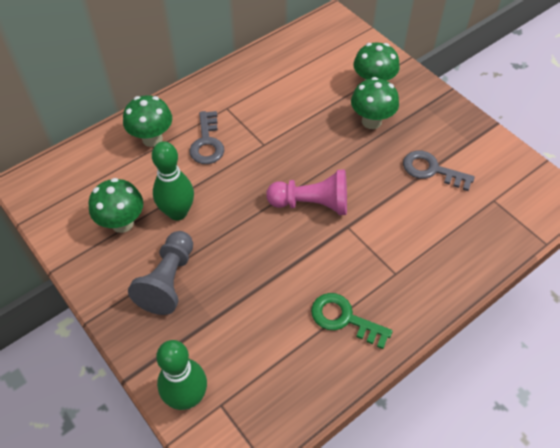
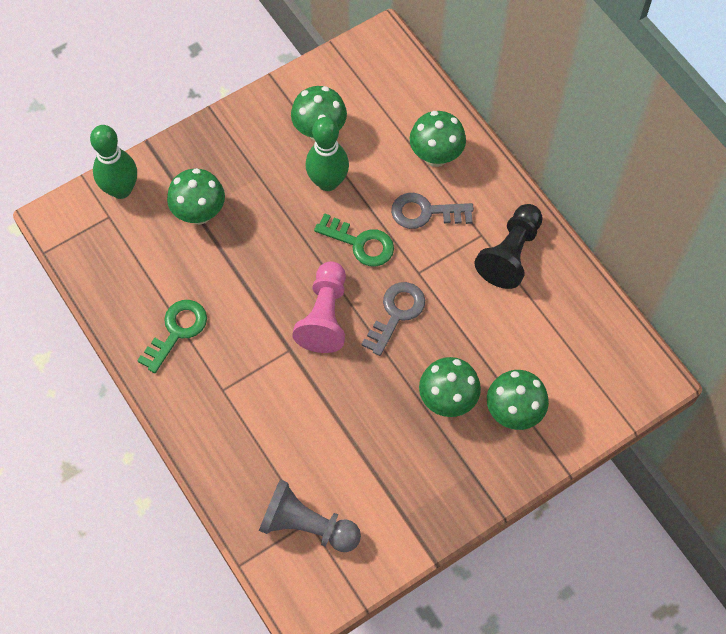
camera: 95 degrees right, 10 degrees up
(168, 281) = (244, 174): grey pawn -> grey pawn (307, 525)
(214, 315) = (199, 213): none -> green mushroom
(239, 184) = (360, 243): none -> green key
(242, 91) = (510, 254): none -> black pawn
(431, 170) = (361, 457): grey key -> grey key (396, 313)

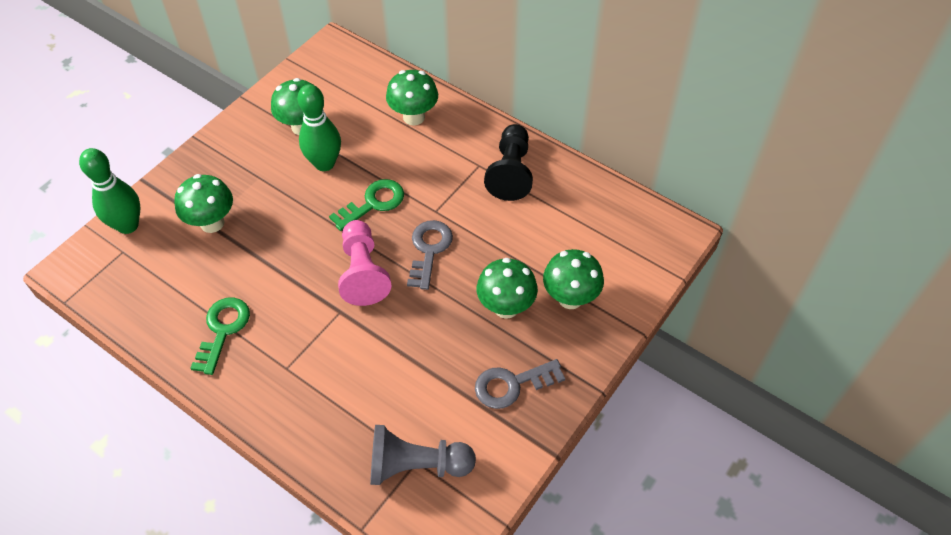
camera: 20 degrees left, 10 degrees down
(360, 243) = (373, 203): green key -> green key turned 45 degrees counterclockwise
(425, 212) = (422, 162): grey key -> grey key (511, 385)

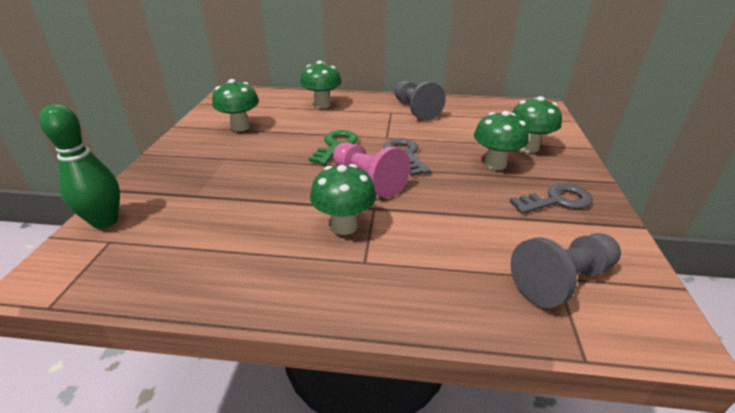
camera: 30 degrees left, 20 degrees down
(212, 223) = (200, 194): green mushroom -> green mushroom (344, 226)
(223, 330) = (272, 259): green key -> none
(324, 163) = (276, 138): green bowling pin -> none
(511, 172) = (415, 110): black pawn -> grey pawn
(511, 385) = (557, 200): grey key -> grey key turned 150 degrees counterclockwise

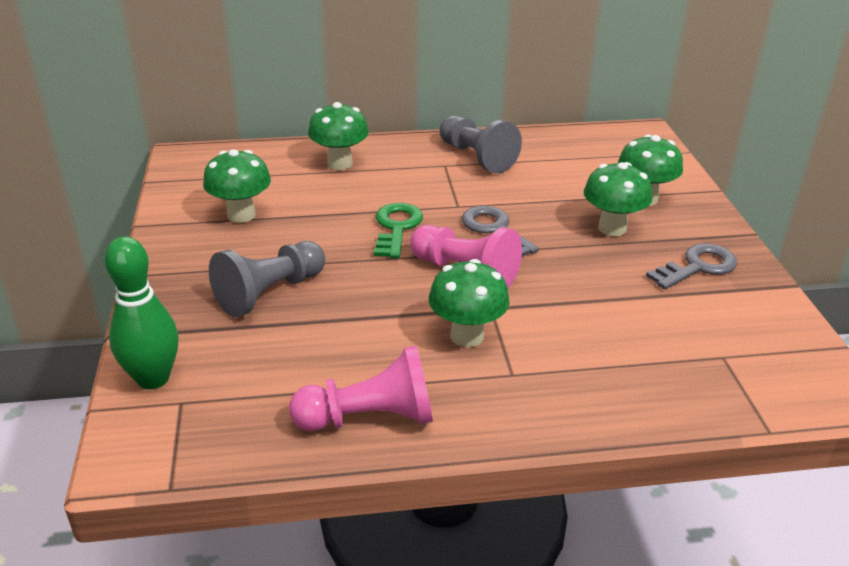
camera: 15 degrees left, 0 degrees up
(232, 278) = (370, 418): none -> pink pawn
(562, 281) = (728, 359): grey pawn -> grey pawn (269, 293)

